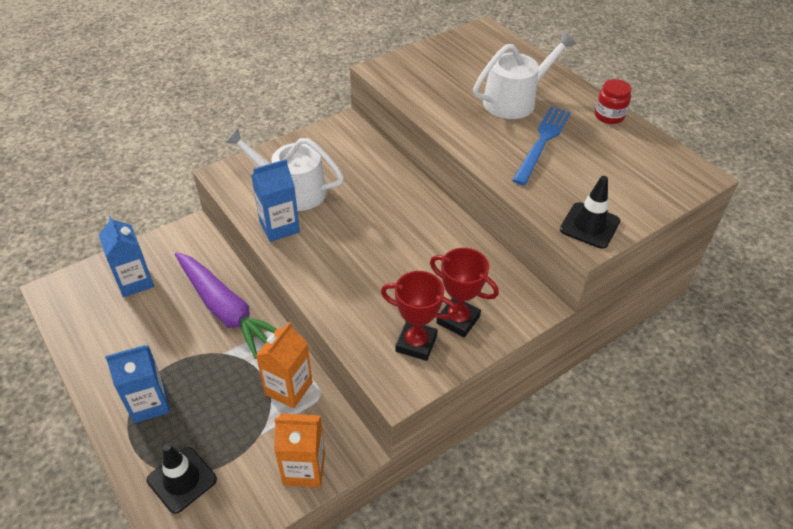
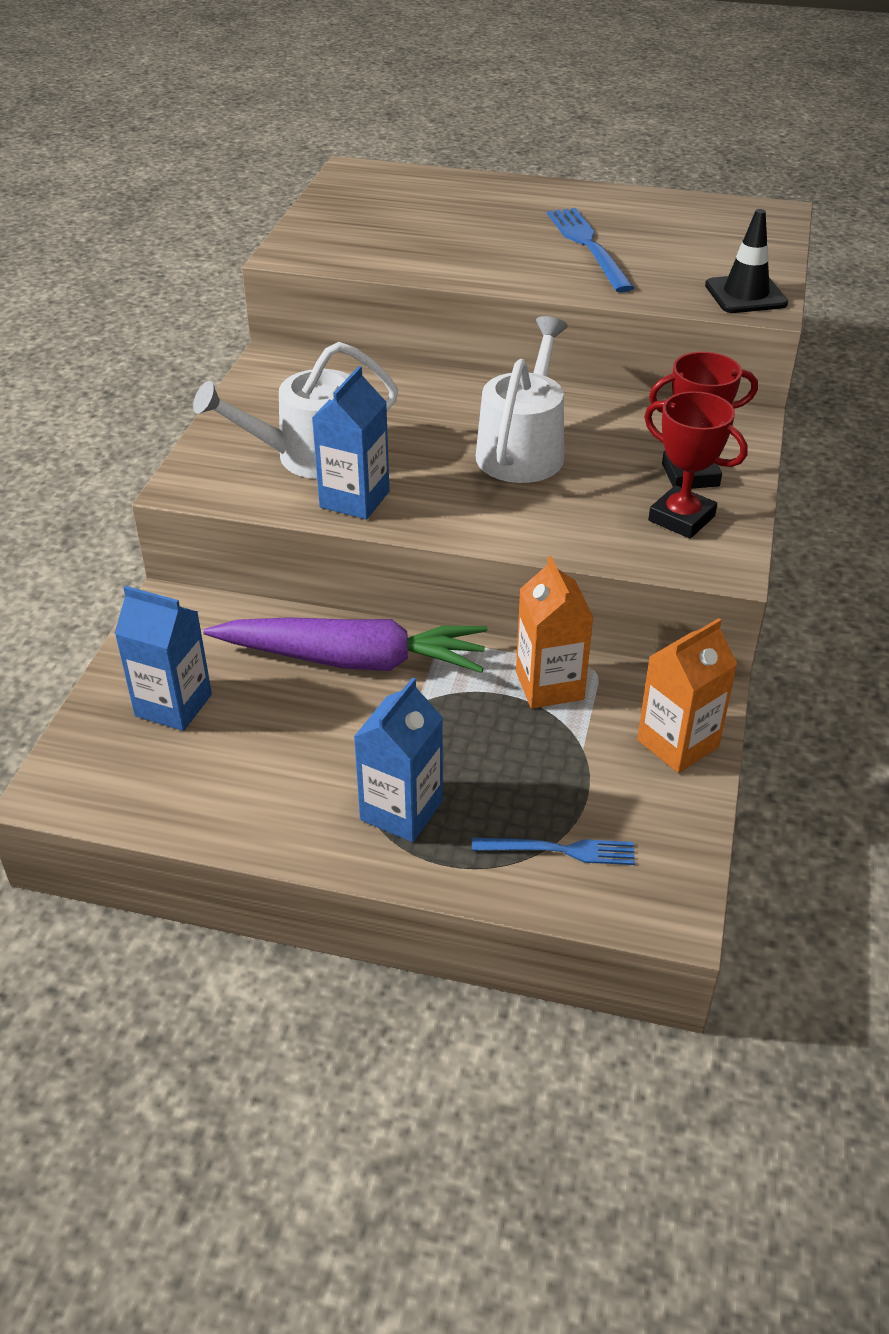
camera: 40 degrees left, 5 degrees down
(182, 480) = (560, 850): black traffic cone -> blue fork
(416, 343) = (681, 518): red trophy -> red trophy turned 60 degrees clockwise
(515, 100) = (498, 222): white watering can -> white watering can (523, 450)
(609, 116) = (616, 197): red jar -> none

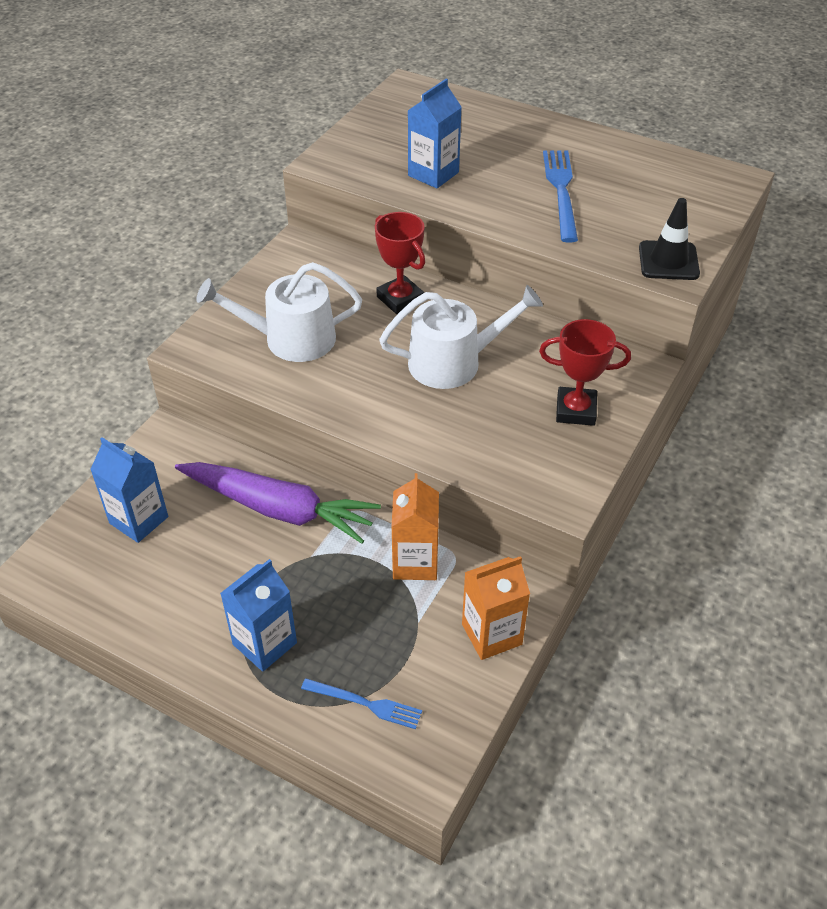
camera: 15 degrees right, 5 degrees up
(354, 499) = (307, 384): blue carton -> blue carton (433, 174)
(523, 450) = (453, 362): white watering can -> white watering can turned 45 degrees clockwise
(681, 518) = (550, 450): red trophy -> red trophy (400, 299)

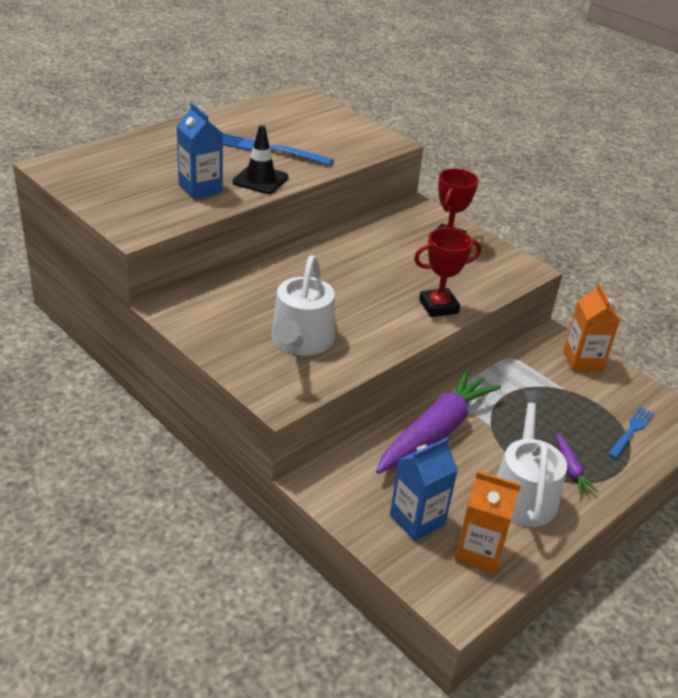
camera: 75 degrees left, 10 degrees down
(264, 643) = (570, 469): blue carton -> purple carrot
(400, 299) = (283, 276): red trophy -> red trophy (438, 306)
(415, 562) = (512, 376): orange carton -> orange carton (479, 552)
(453, 362) = (373, 273): white watering can -> white watering can (523, 492)
(668, 261) = (374, 140): black traffic cone -> black traffic cone (260, 180)

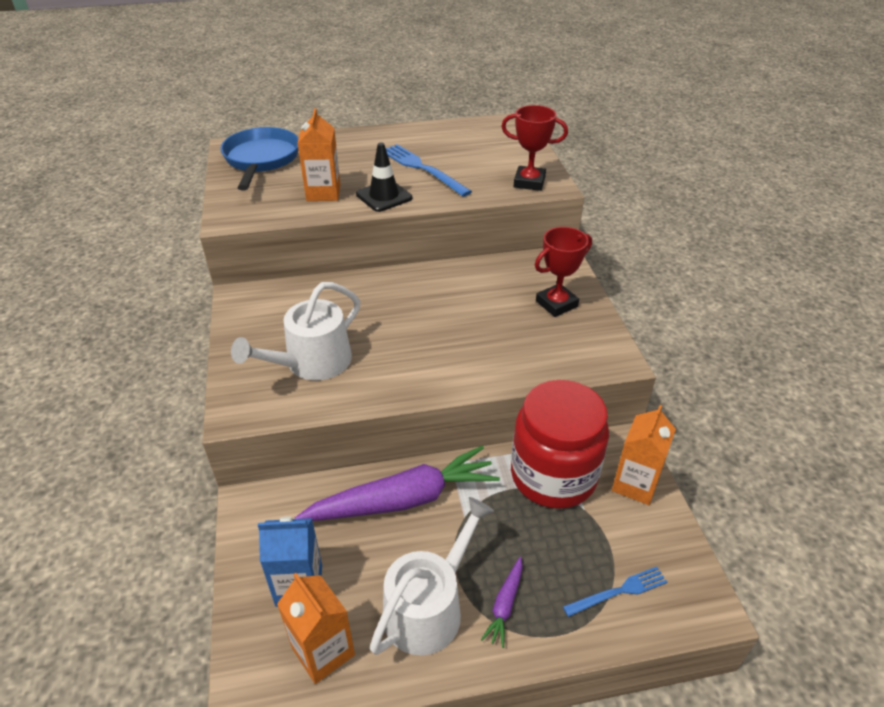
camera: 35 degrees right, 5 degrees up
(99, 172) = (261, 160): none -> blue pan
(200, 189) = (323, 193): blue carton -> orange carton
(438, 306) = (477, 371): red trophy -> red trophy (529, 182)
(525, 375) = (553, 475): none -> red jar

